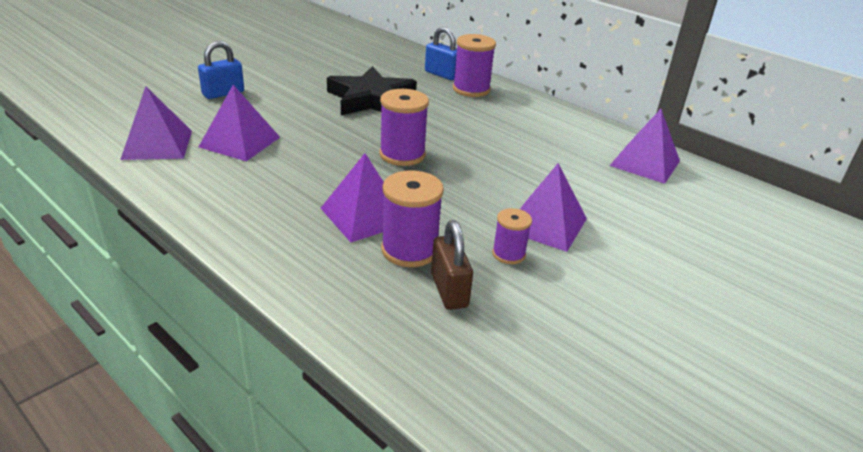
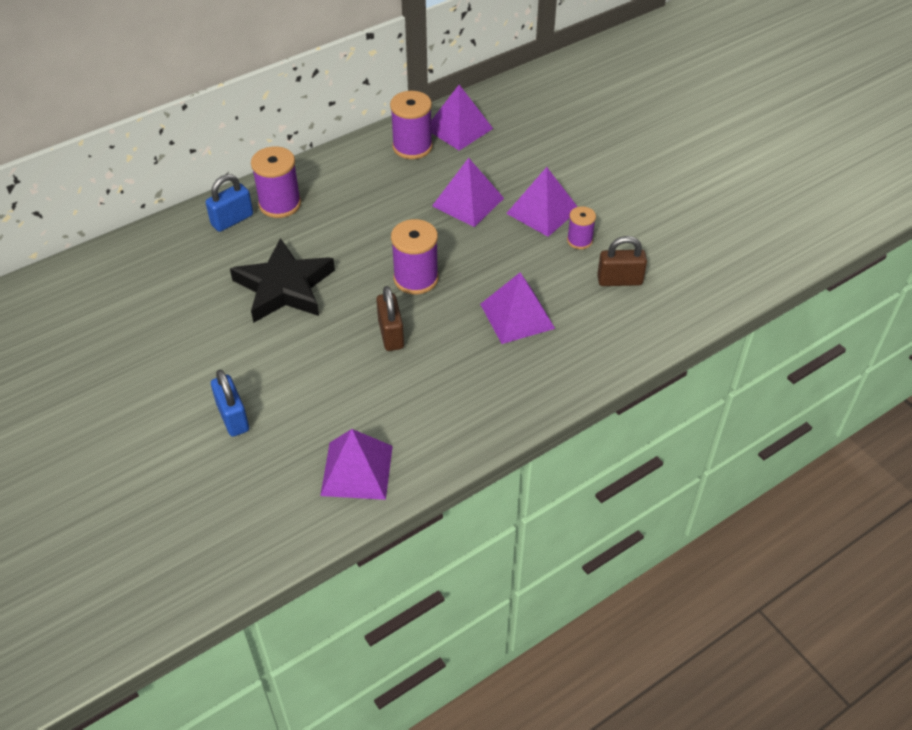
camera: 75 degrees left, 15 degrees up
(239, 142) = (364, 400): purple pyramid -> purple pyramid (468, 202)
(324, 148) = (391, 334): none -> brown padlock
(409, 250) = (569, 294): purple spool -> purple spool (412, 147)

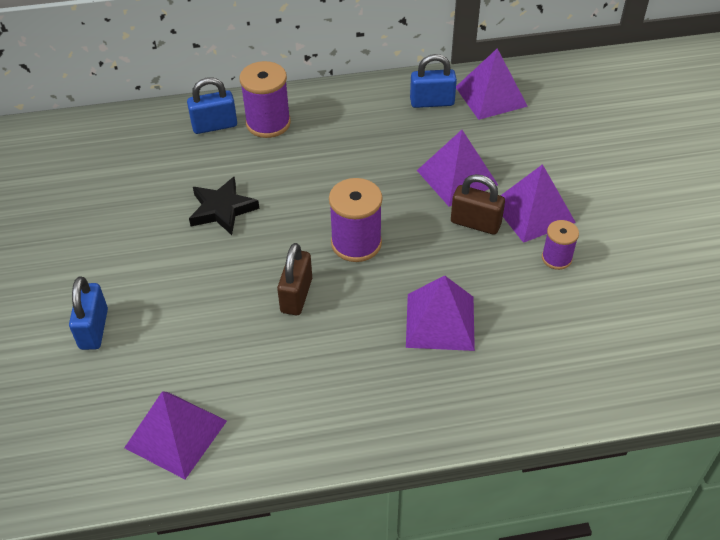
camera: 25 degrees right, 0 degrees up
(284, 287) = (222, 209): black star -> black star, size x0.63
(412, 147) = (432, 102): purple spool -> blue padlock
(619, 280) = (578, 320): brown padlock -> brown padlock (475, 223)

